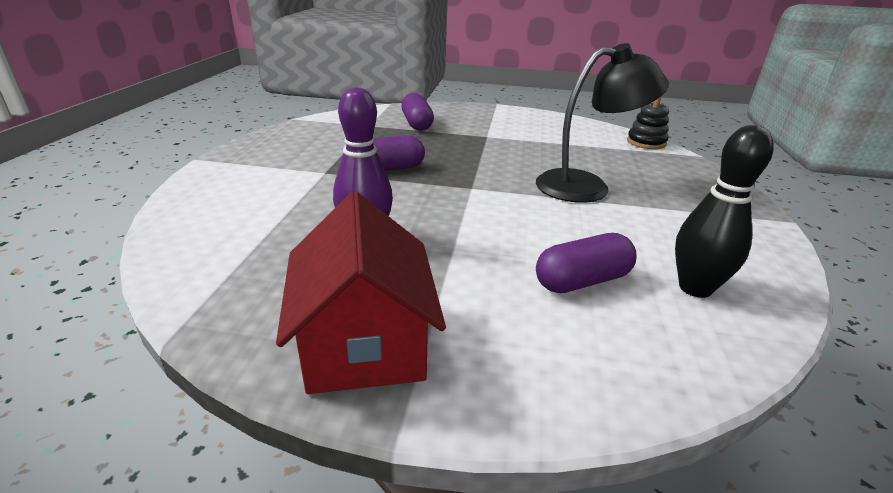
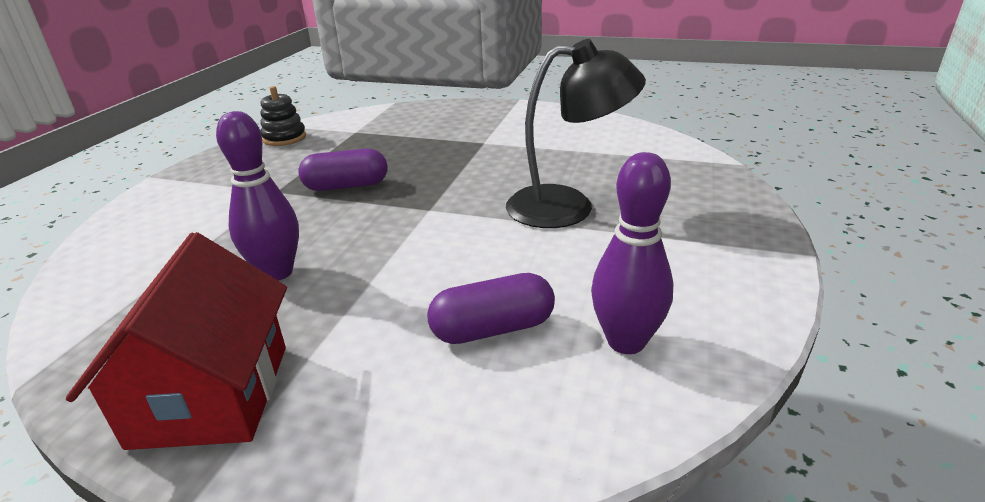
camera: 10 degrees right, 0 degrees up
(417, 124) = (410, 128): purple capsule -> none
(646, 142) = (678, 147): black stacking toy -> black stacking toy (284, 138)
(695, 288) = (626, 341): black bowling pin -> purple bowling pin

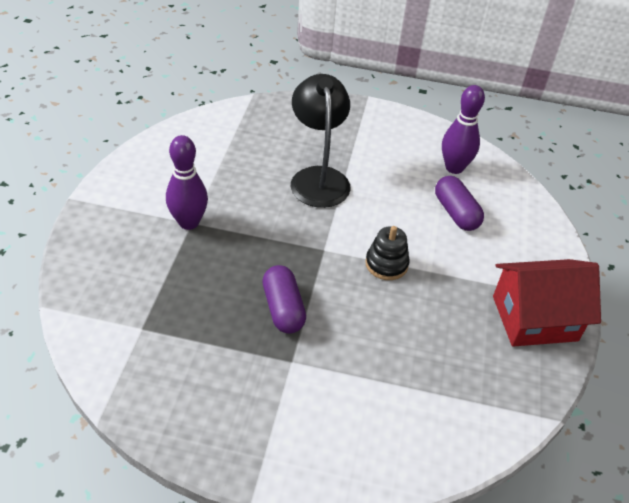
camera: 100 degrees left, 15 degrees up
(277, 272) = (421, 322): purple bowling pin -> purple bowling pin (189, 222)
(284, 138) = (150, 394): black stacking toy -> black stacking toy (386, 264)

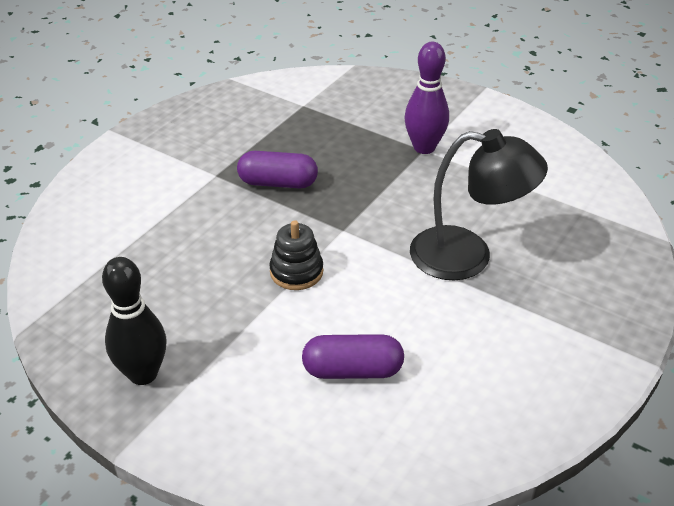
camera: 115 degrees right, 5 degrees down
(454, 168) = (449, 408): purple bowling pin -> none
(534, 318) = (143, 374): red house -> black bowling pin

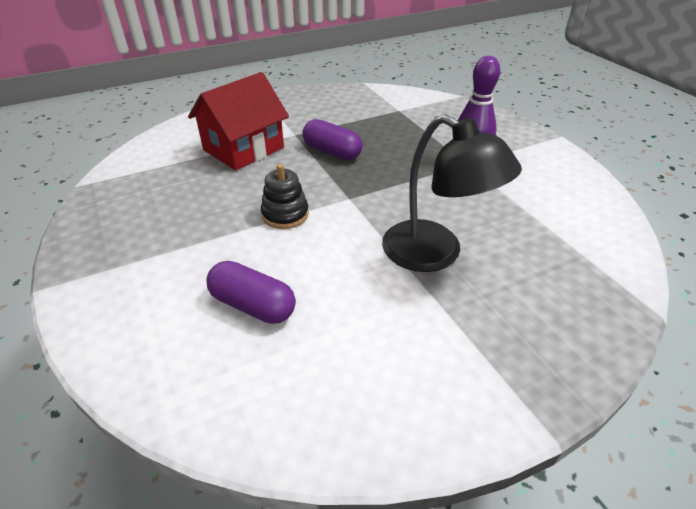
camera: 30 degrees right, 0 degrees up
(143, 374) = (112, 242): black bowling pin -> none
(174, 213) = (243, 149): none -> red house

